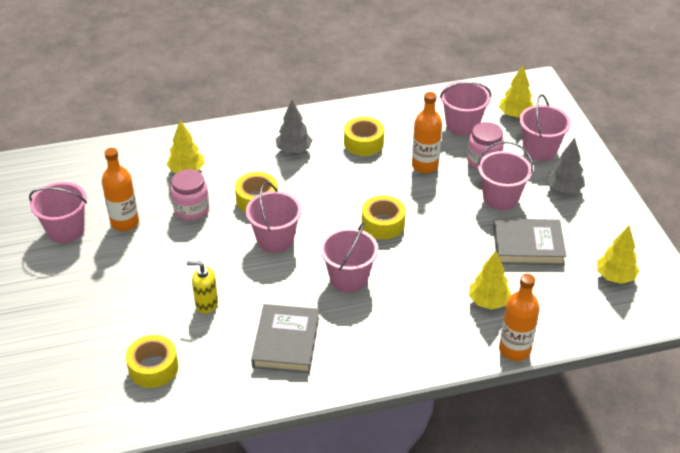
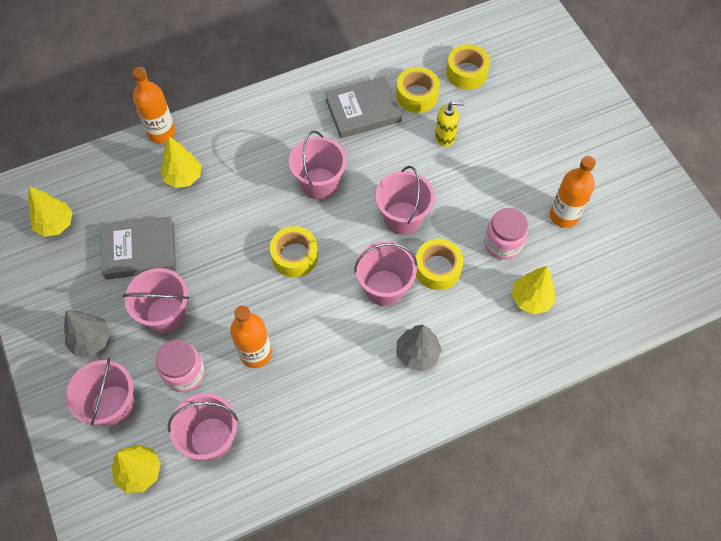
camera: 170 degrees right, 20 degrees up
(66, 230) = (618, 197): pink bucket -> pink bucket (384, 288)
(286, 342) = (363, 110): grey book -> grey book turned 75 degrees clockwise
(363, 143) = (335, 382): yellow tape -> yellow tape (417, 95)

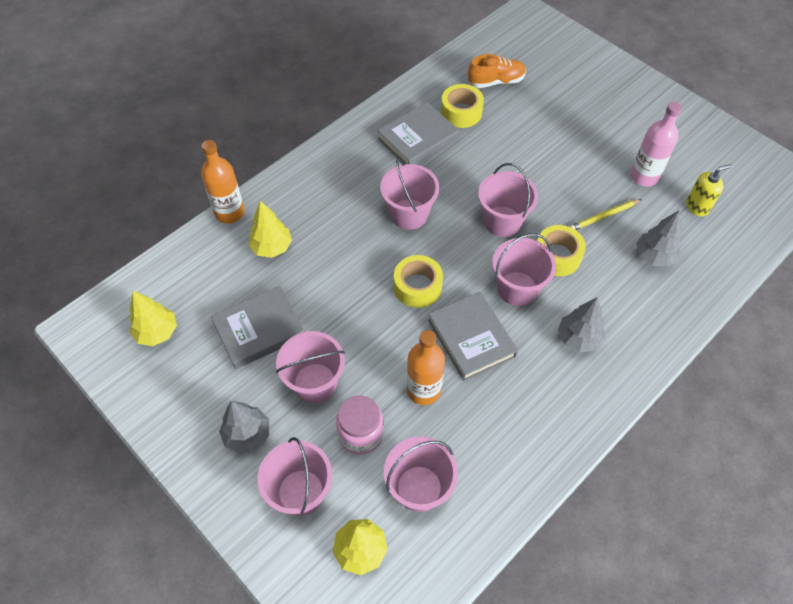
camera: 20 degrees left, 5 degrees down
(320, 320) = (471, 338): none -> grey book
(445, 136) = (505, 140): yellow soap dispenser -> yellow soap dispenser (697, 207)
(466, 73) = (496, 81): yellow tape -> orange shoe
(503, 244) = (604, 216): pink jar -> yellow pencil
(531, 299) = (654, 256): yellow tree -> grey tree
(564, 215) = (644, 176): orange bottle -> pink bottle

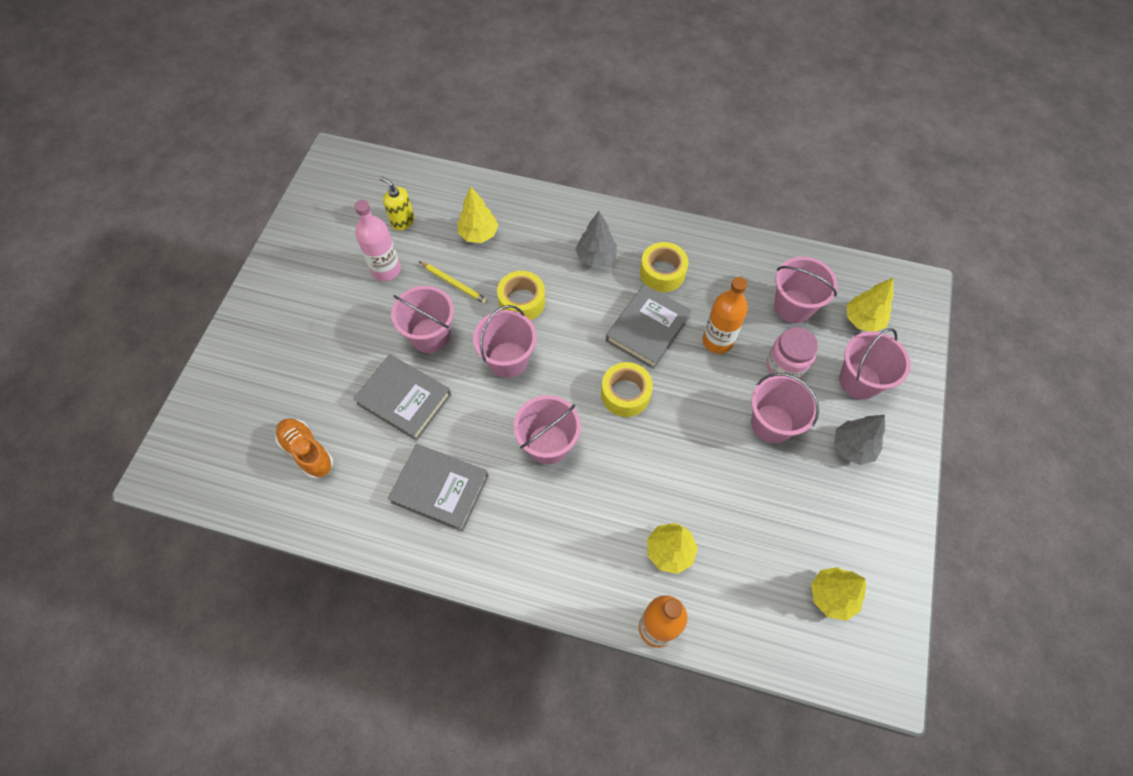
camera: 120 degrees left, 5 degrees up
(259, 330) = (761, 502): grey book -> grey book (404, 399)
(461, 112) = (376, 464): yellow tape -> yellow tape (662, 272)
(517, 288) = (576, 317): pink bucket -> pink bucket (430, 335)
(654, 256) = (479, 234): grey tree -> yellow tree

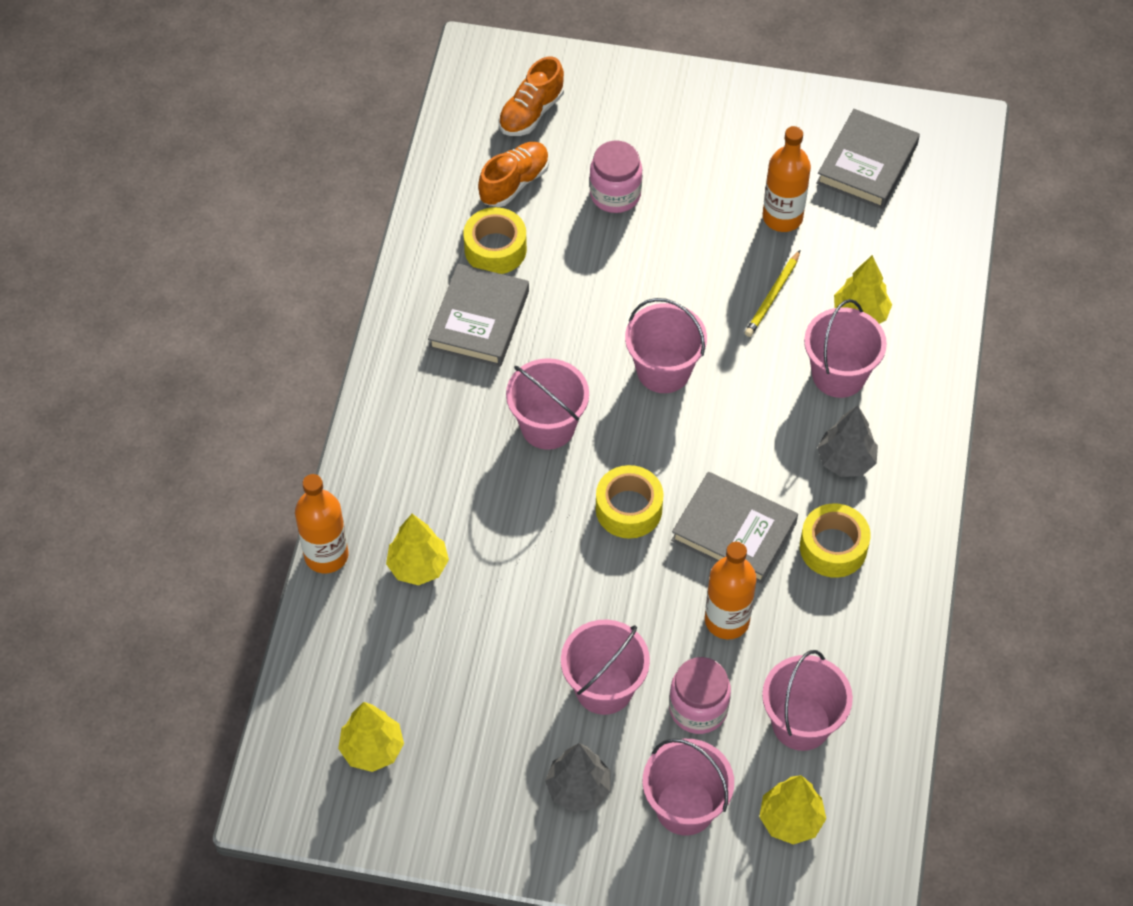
camera: 85 degrees right, 5 degrees down
(237, 433) = (531, 112): none -> orange shoe
(338, 377) = (615, 194): none -> pink jar
(386, 270) = (782, 217): pink bottle -> orange bottle
(402, 221) = (866, 223): yellow soap dispenser -> none
(404, 399) = (593, 266): grey book -> grey book (867, 164)
(430, 335) = (688, 281): pink bucket -> pink bucket (839, 375)
(522, 301) = (756, 377): yellow tape -> yellow tape (495, 249)

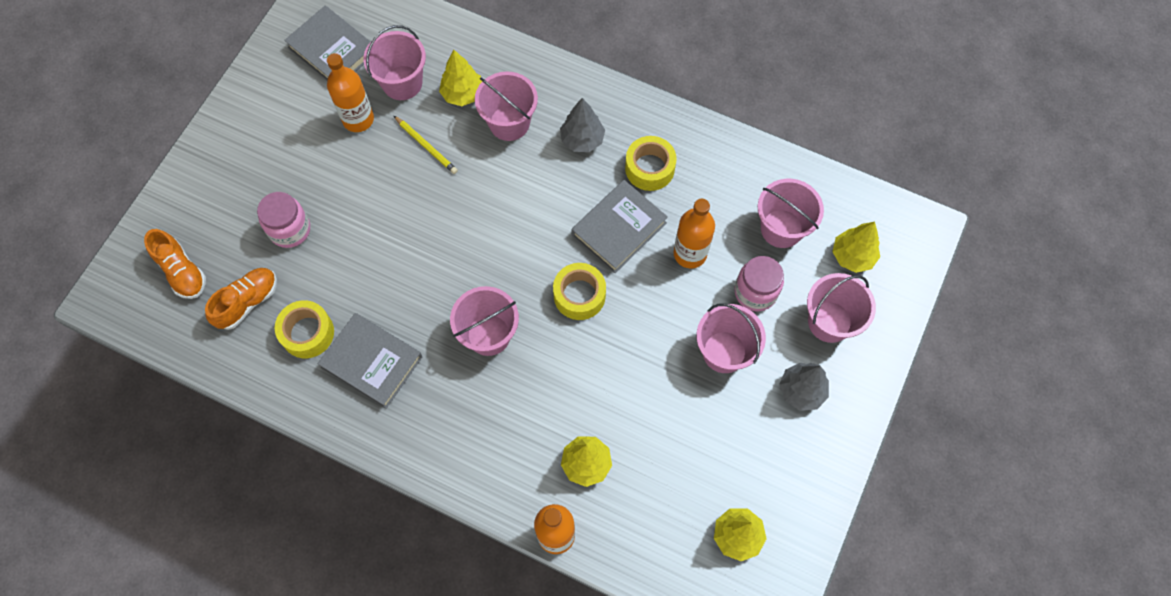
camera: 75 degrees left, 10 degrees up
(514, 183) = (248, 302): orange shoe -> orange shoe turned 75 degrees clockwise
(663, 370) = (466, 239): pink bucket -> pink bucket (402, 83)

